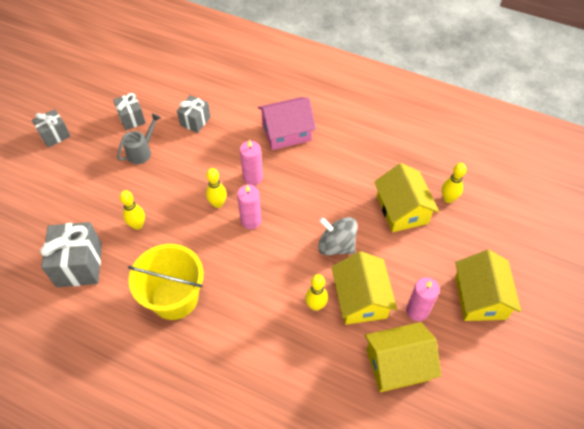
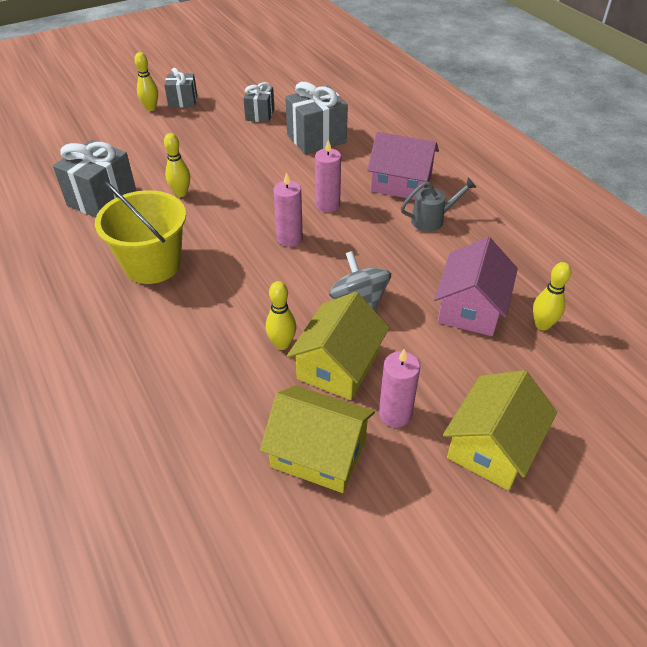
camera: 35 degrees right, 10 degrees down
(142, 151) = (243, 141): grey watering can -> grey watering can (432, 220)
(195, 121) = (316, 139): grey gift -> grey gift, size x1.65
(218, 204) = (271, 210): yellow bowling pin -> yellow bowling pin (151, 108)
(402, 209) = (470, 307): yellow house -> pink house

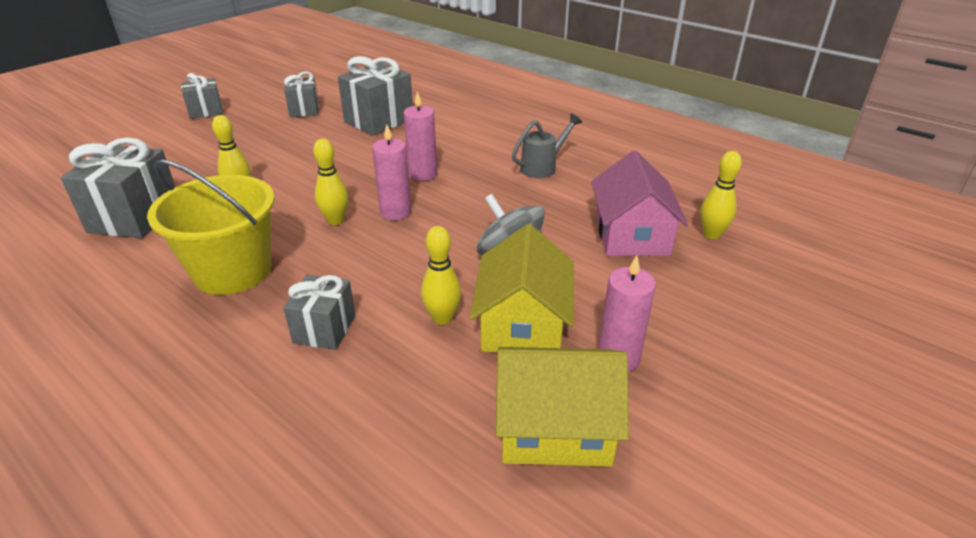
camera: 20 degrees left, 10 degrees down
(151, 108) = (168, 123): yellow bowling pin -> yellow bowling pin (335, 220)
(197, 330) = (324, 329): none -> grey gift
(401, 183) = (491, 143): pink house -> none
(492, 446) = (744, 361): yellow house -> none

